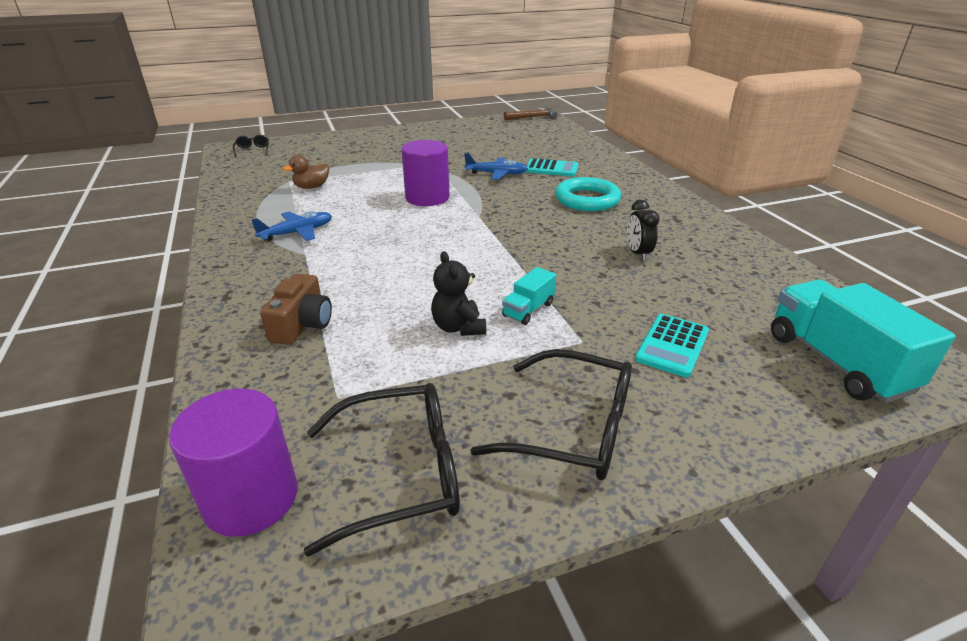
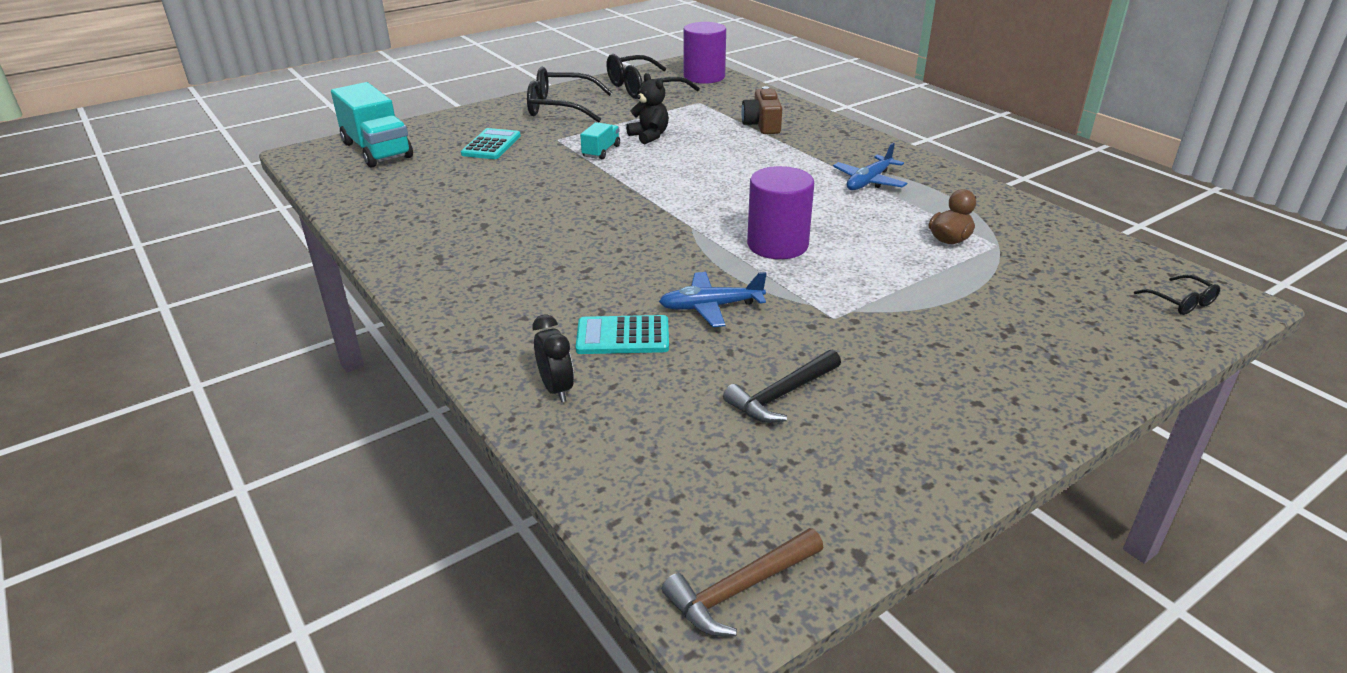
camera: 165 degrees right, 0 degrees up
(486, 145) = (781, 395): none -> black hammer
(587, 199) = (557, 273): turquoise ring -> none
(638, 253) = (501, 207): black clock -> black clock (556, 389)

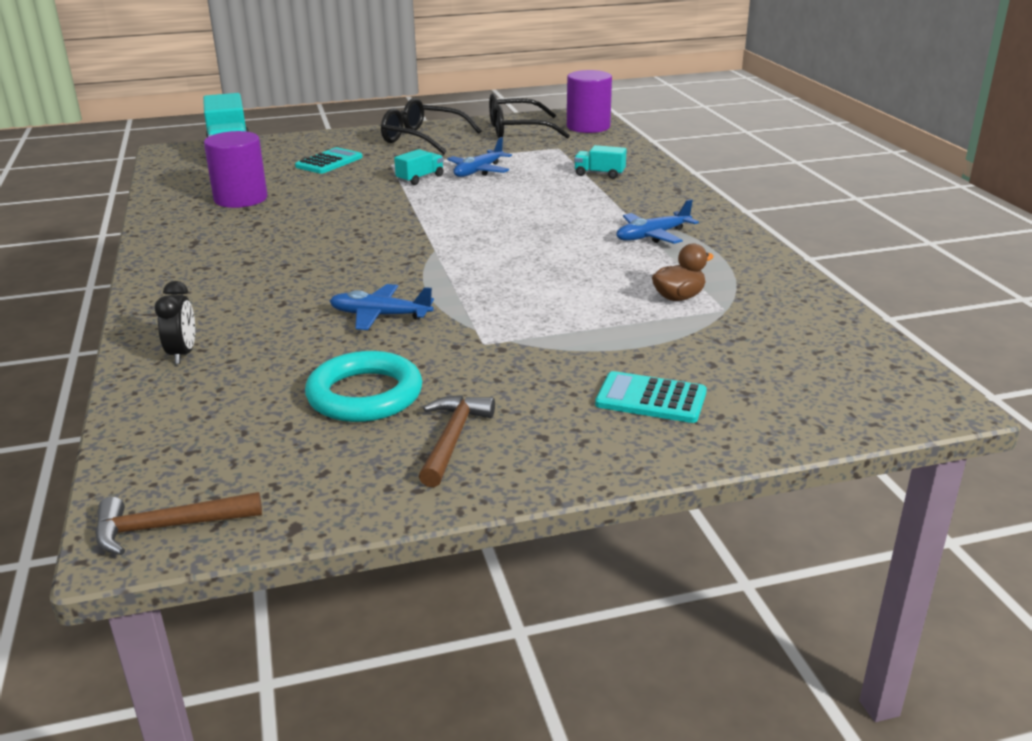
camera: 20 degrees right, 5 degrees down
(623, 336) = (279, 325): turquoise calculator -> turquoise calculator (651, 399)
(649, 136) = (478, 171): black teddy bear -> blue plane
(762, 125) = (599, 174): brown camera -> turquoise truck
(777, 245) = (498, 276): purple cylinder -> purple cylinder (241, 199)
(781, 395) = (365, 395): black hammer -> turquoise ring
(905, 424) = (453, 439): none -> brown hammer
(1181, 302) = (872, 392): black glasses -> none

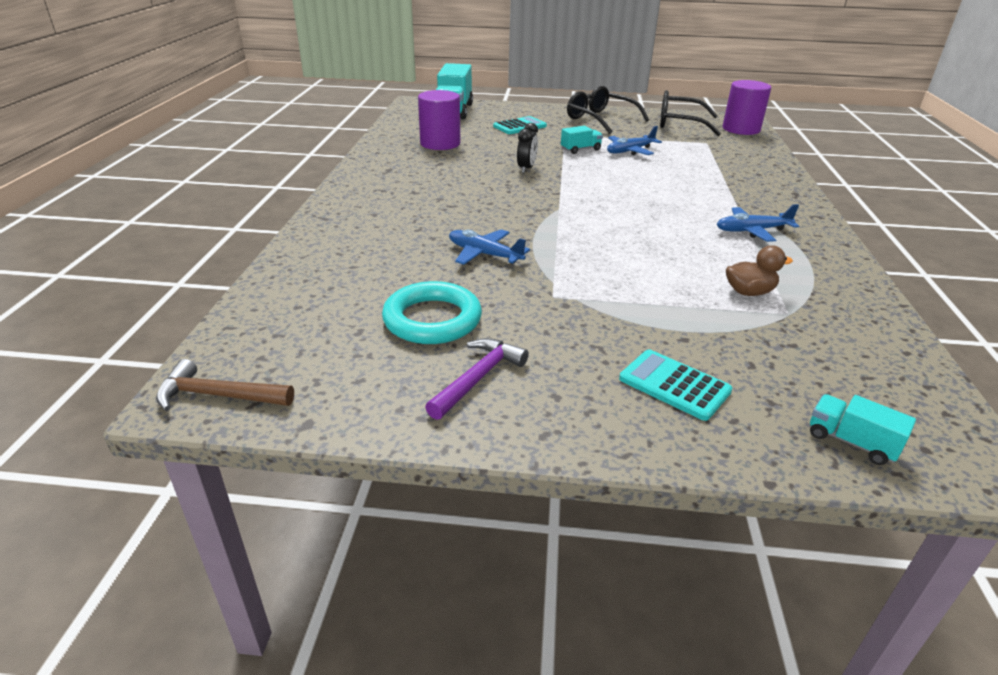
camera: 20 degrees right, 5 degrees up
(183, 354) = (324, 254): black clock -> black clock (526, 169)
(453, 439) = (478, 378): brown hammer -> purple hammer
(599, 174) = (731, 169): turquoise truck -> turquoise truck (851, 442)

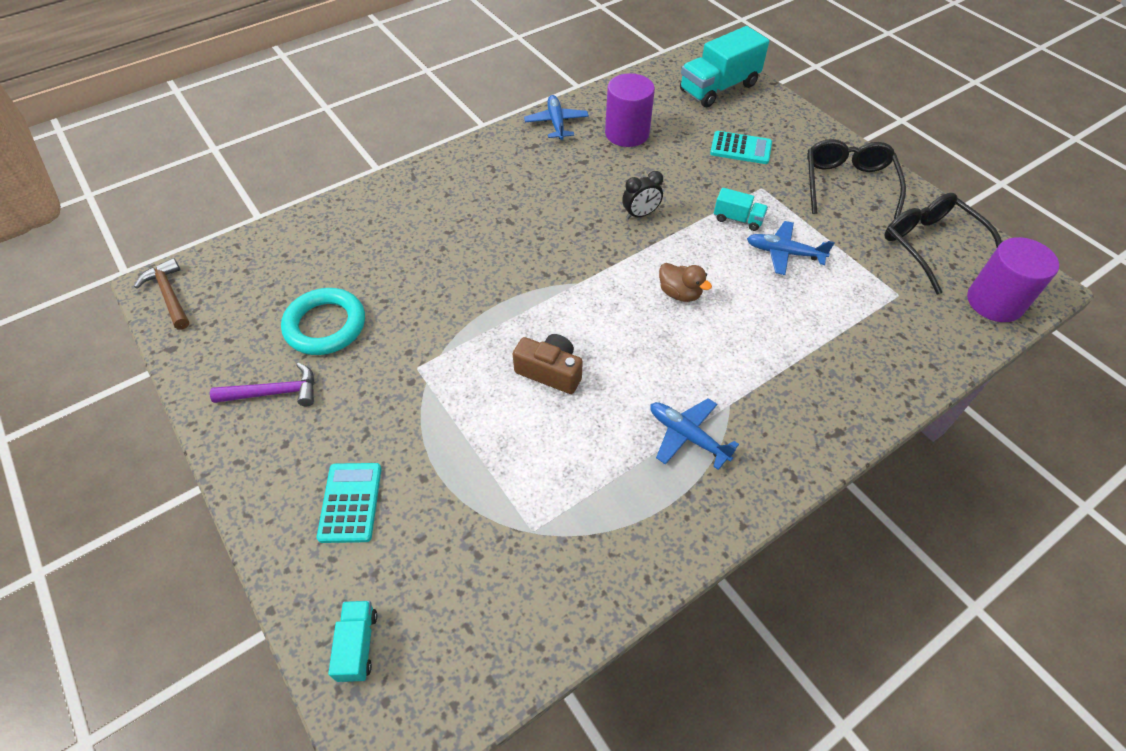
camera: 50 degrees right, 20 degrees up
(484, 254) = (445, 291): blue plane -> blue plane (556, 123)
(633, 249) = (550, 371): none -> brown camera
(749, 292) = (547, 487): brown duck -> brown duck (679, 293)

